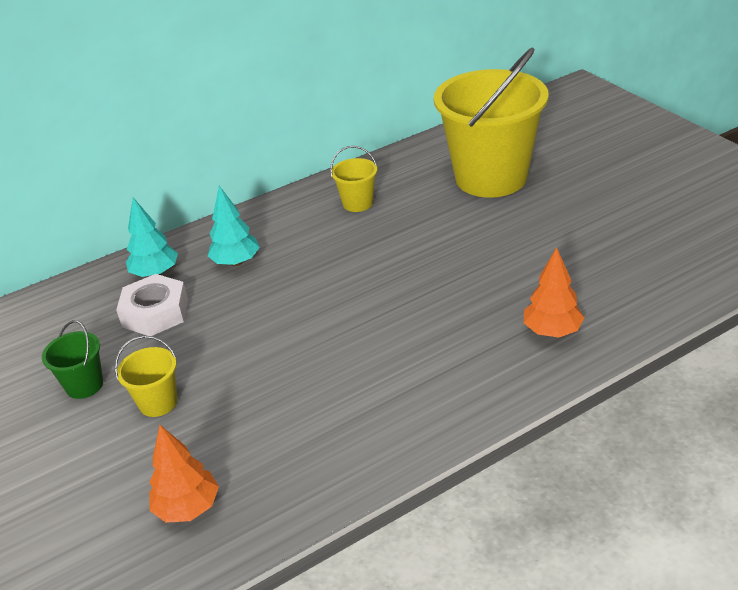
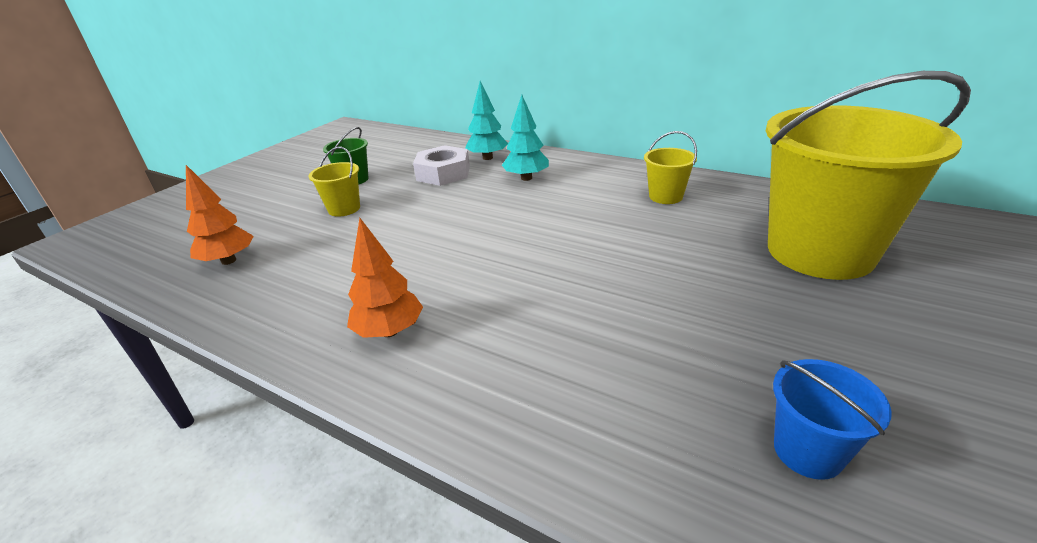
camera: 60 degrees right, 5 degrees down
(552, 331) = (569, 401): orange tree -> orange tree (389, 331)
(636, 264) = (808, 451): none -> blue bucket

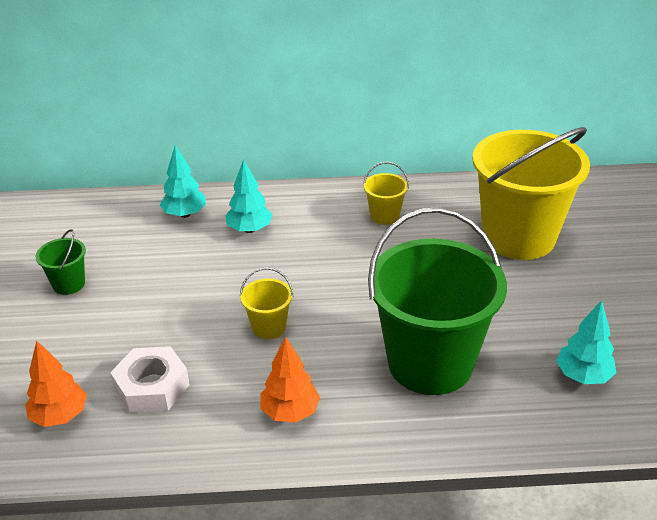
camera: 35 degrees left, 5 degrees up
(344, 209) = (105, 321): yellow bucket -> yellow bucket (269, 327)
(443, 173) = (159, 247): white nut -> white nut (152, 387)
(587, 343) = (430, 363): none -> green bucket
(808, 451) = (583, 376): blue bucket -> turquoise tree

